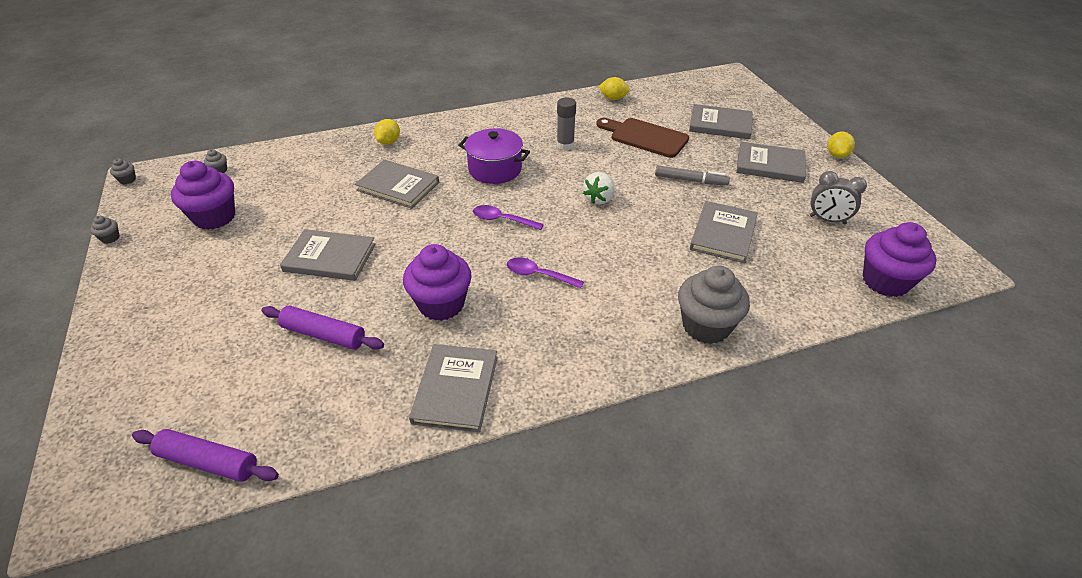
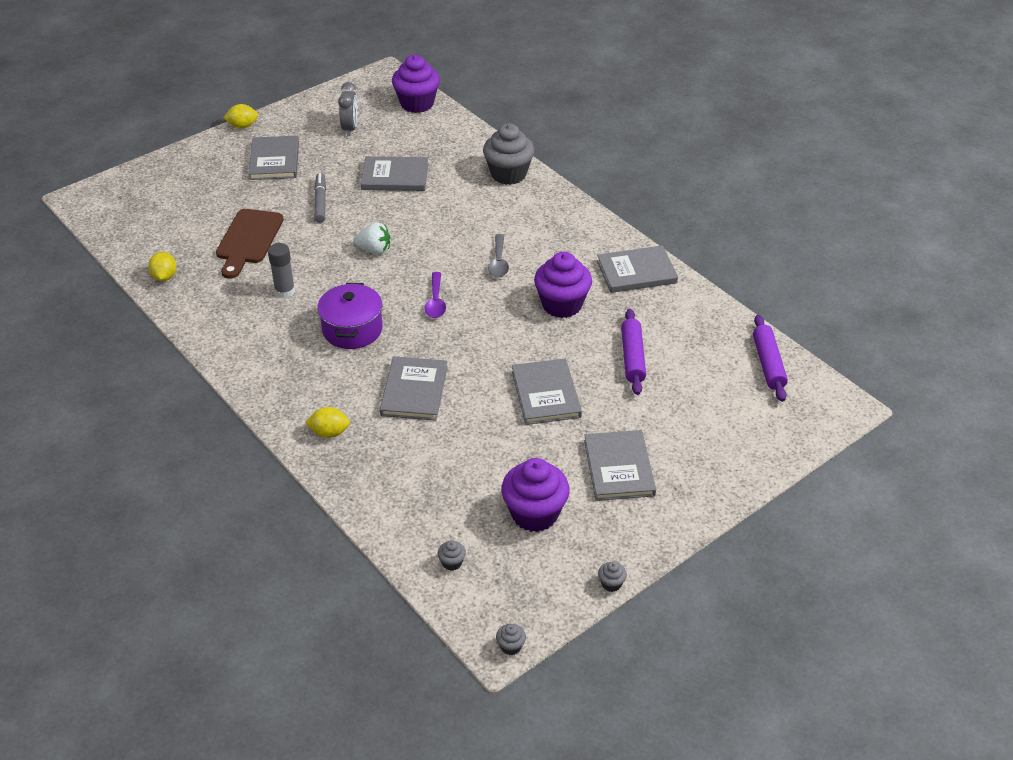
camera: 110 degrees left, 0 degrees up
(538, 275) = (498, 262): purple spoon -> grey spoon
(720, 124) = (204, 195): grey book -> grey book (619, 468)

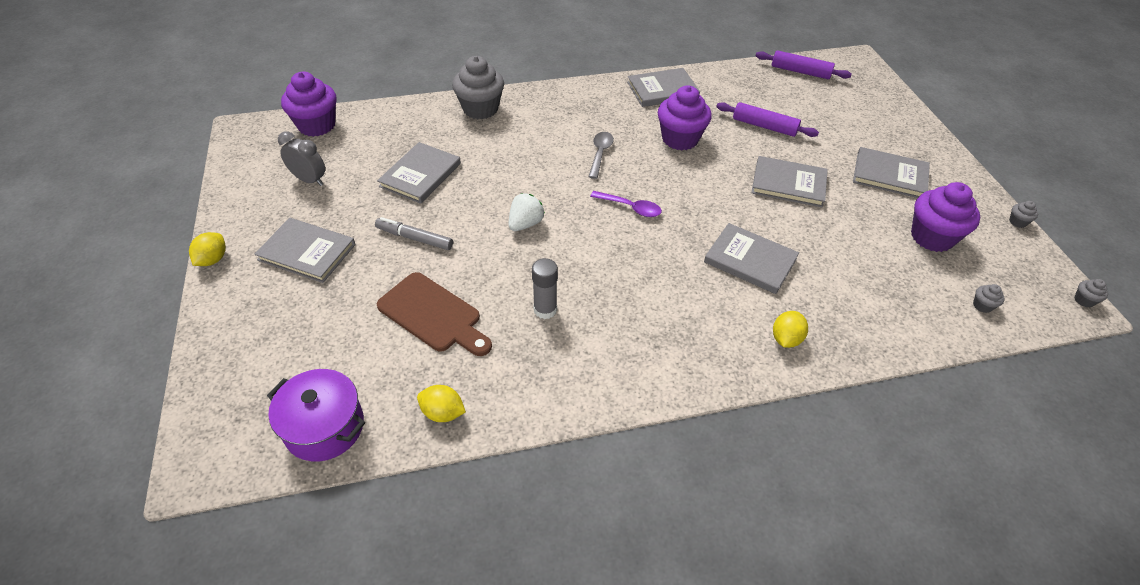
camera: 65 degrees left, 5 degrees up
(352, 329) = (638, 276): purple pot -> purple pot (324, 427)
(498, 262) = (600, 154): grey spoon -> grey spoon turned 105 degrees counterclockwise
(636, 272) = (662, 90): grey book -> grey book turned 60 degrees clockwise

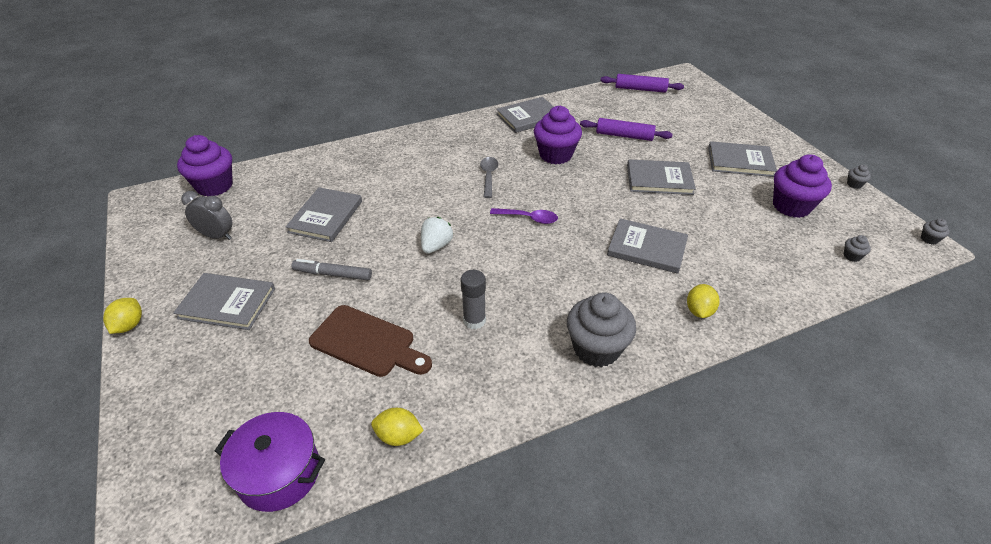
camera: 10 degrees left, 5 degrees down
(480, 109) = (369, 152): grey cupcake -> grey cupcake (596, 349)

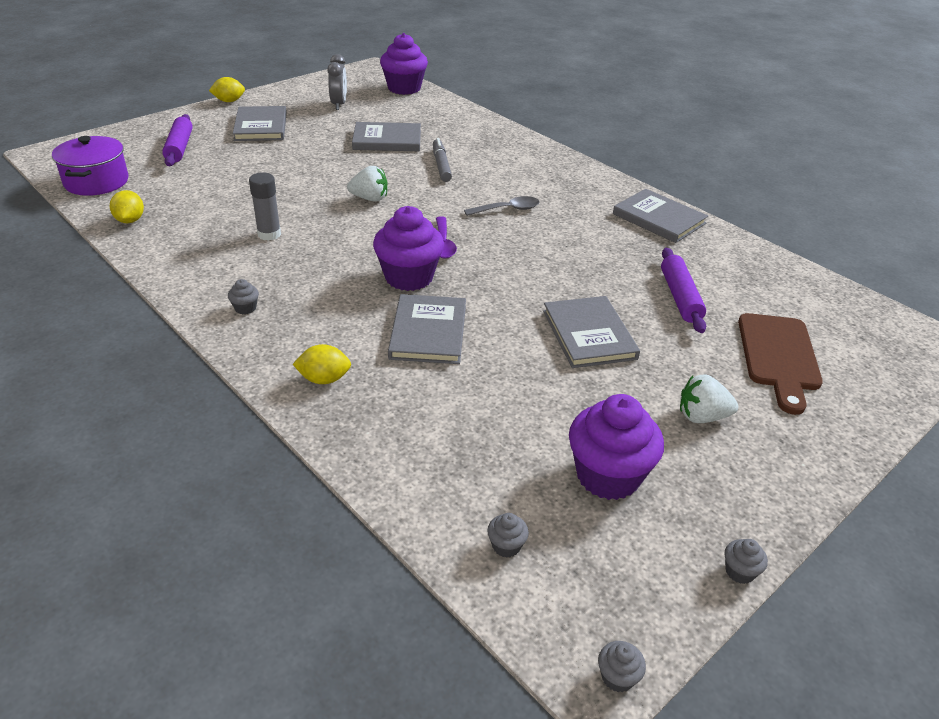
camera: 70 degrees right, 5 degrees down
(333, 274) = (309, 159): grey marker -> grey marker (441, 165)
(367, 343) = (229, 189): brown cutting board -> brown cutting board (779, 356)
(555, 155) = (585, 247): purple cupcake -> purple cupcake (409, 277)
(596, 349) = (245, 308): grey cupcake -> grey cupcake, size x0.41
(640, 89) = (836, 303): purple rolling pin -> purple rolling pin (179, 147)
(740, 161) = (702, 416): grey book -> white strawberry

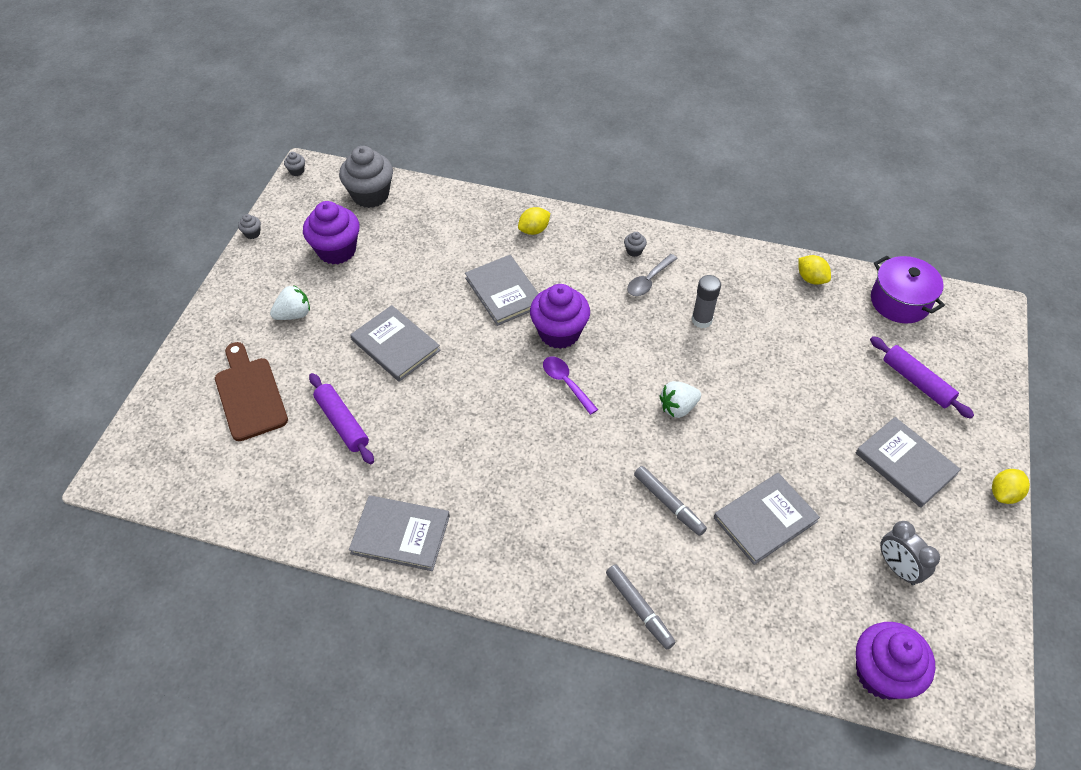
camera: 150 degrees right, 15 degrees up
(506, 546) = (370, 195): grey cupcake -> grey cupcake, size x2.46
(507, 209) = (550, 463): grey spoon -> grey spoon (648, 280)
(512, 141) = (639, 609): none -> grey marker

